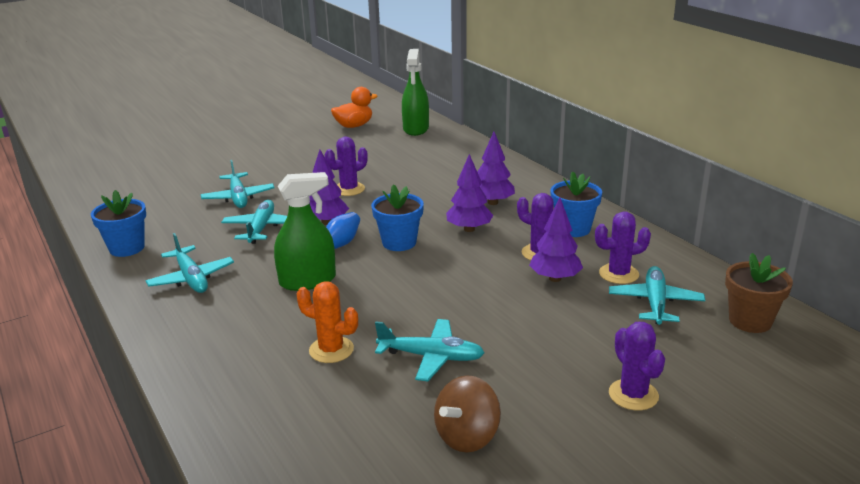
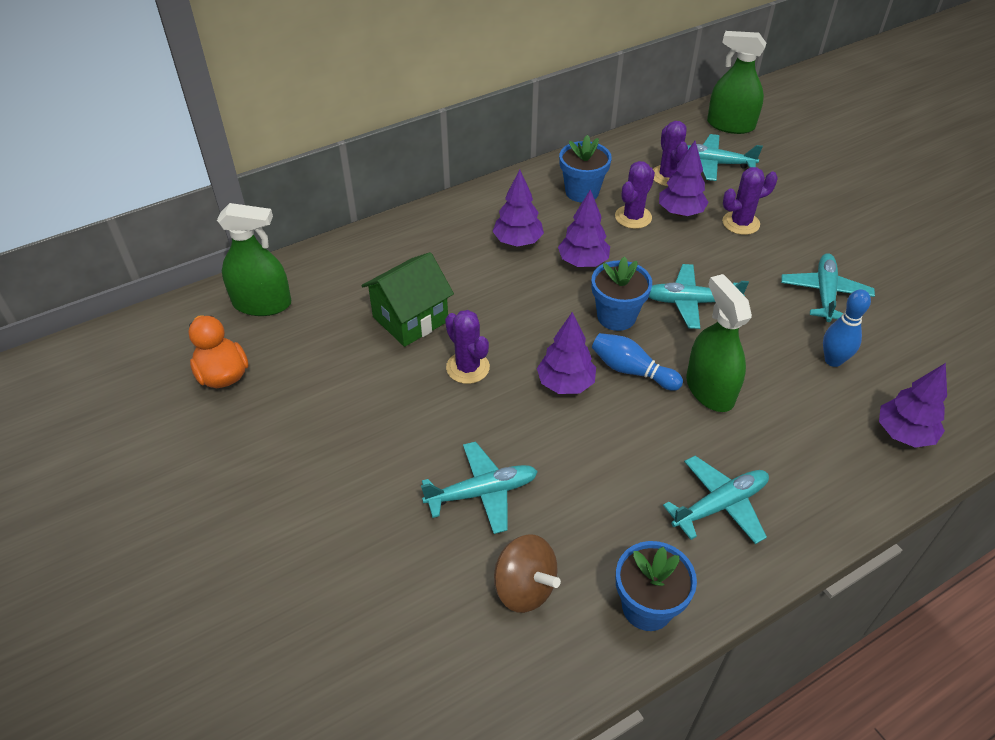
camera: 90 degrees left, 20 degrees up
(227, 380) = (904, 434): none -> purple tree
(261, 228) = (583, 450): turquoise plane -> turquoise plane (690, 302)
(331, 350) = (833, 360): orange cactus -> blue bowling pin
(399, 169) = (410, 319): none -> green house
(467, 437) = (919, 275): brown spinning top -> brown spinning top (524, 588)
(633, 395) = (840, 191): purple cactus -> purple cactus (740, 223)
(750, 321) = (730, 125): brown flower pot -> green spray bottle

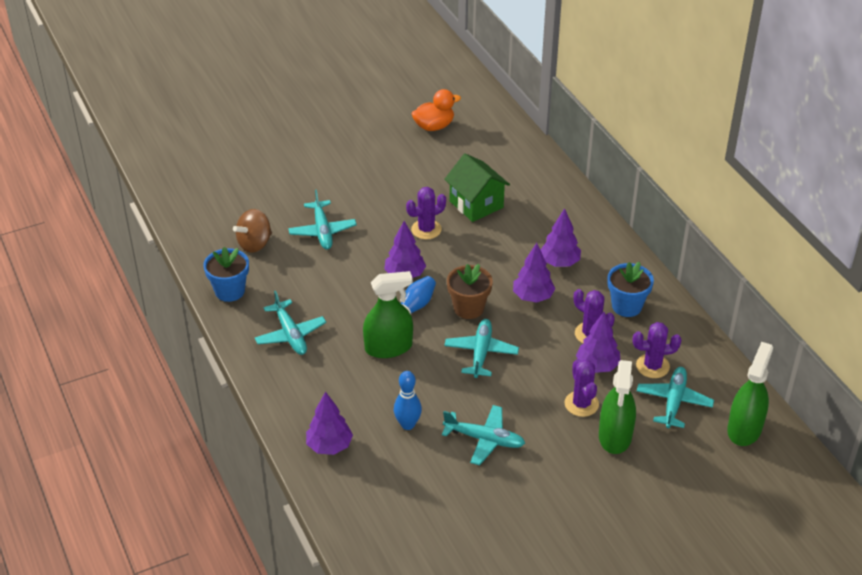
camera: 95 degrees right, 5 degrees down
(262, 303) = (498, 138): green spray bottle -> green spray bottle (615, 436)
(616, 316) = (468, 308): blue flower pot -> brown flower pot

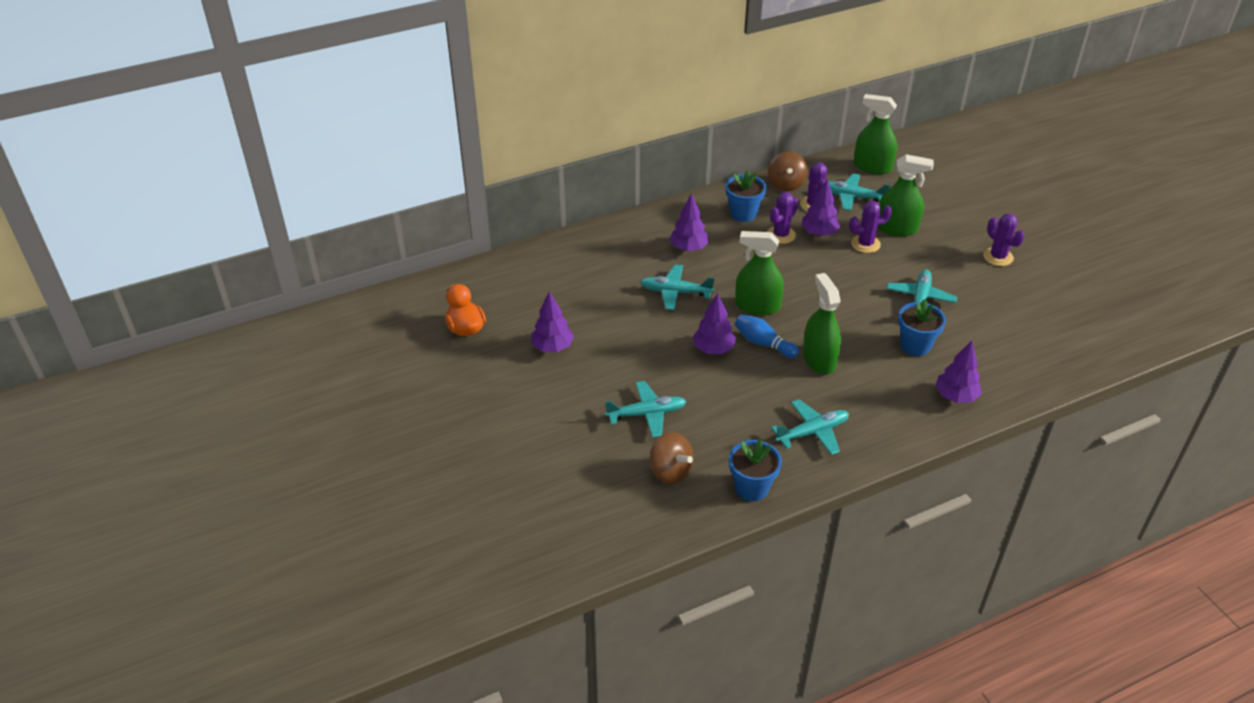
camera: 90 degrees left, 0 degrees up
(407, 424) = (915, 345): blue bowling pin -> blue flower pot
(426, 229) = (643, 334): purple cactus -> purple cactus (998, 257)
(468, 308) = (757, 306): brown flower pot -> green spray bottle
(476, 204) = (603, 299): green house -> none
(481, 353) = (815, 299): turquoise plane -> turquoise plane (675, 292)
(533, 297) = (737, 266): purple tree -> purple tree (552, 347)
(690, 345) = (786, 184): none -> brown spinning top

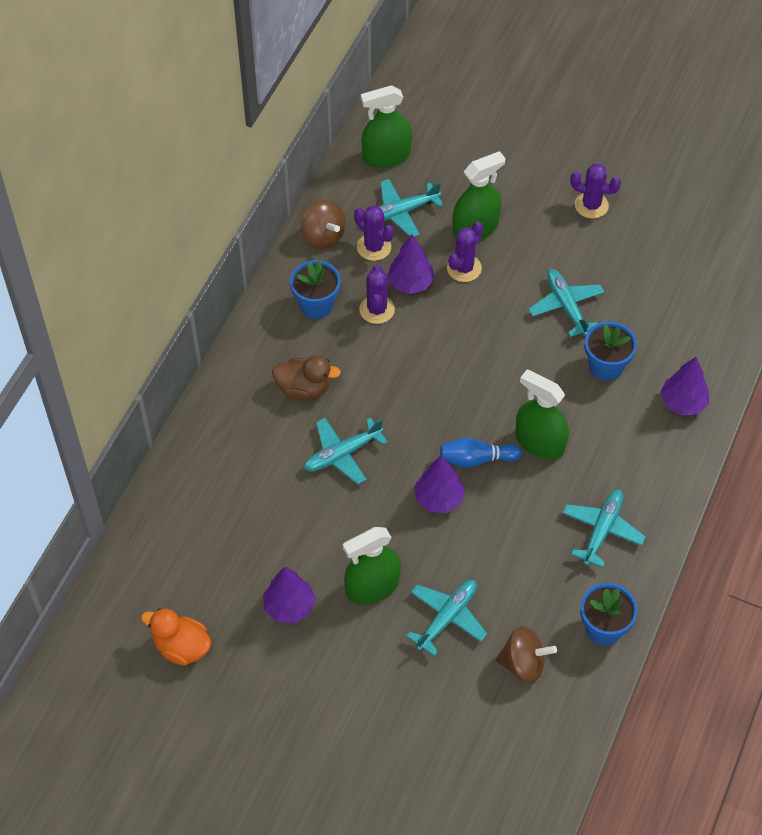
camera: 40 degrees left, 15 degrees up
(688, 248) = (304, 388): purple tree -> brown duck
(757, 306) = (432, 417): green spray bottle -> green spray bottle (372, 587)

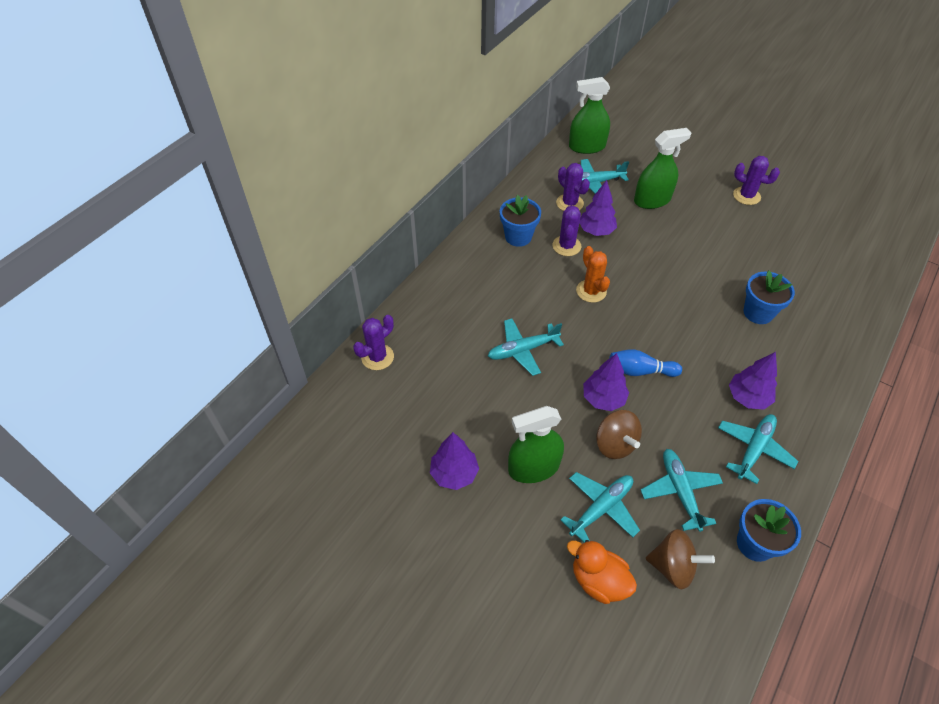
camera: 10 degrees right, 5 degrees down
(181, 647) = (348, 495): orange duck -> orange duck (598, 580)
(304, 388) = (498, 295): brown duck -> none
(323, 236) = (531, 191): brown spinning top -> brown spinning top (615, 444)
(412, 367) = (591, 291): none -> orange cactus
(464, 268) = (640, 226): purple cactus -> purple cactus (377, 357)
(539, 442) = (697, 365): green spray bottle -> none
(566, 306) = (724, 263): turquoise plane -> turquoise plane (680, 491)
(683, 402) = (828, 350): purple tree -> purple tree (748, 398)

